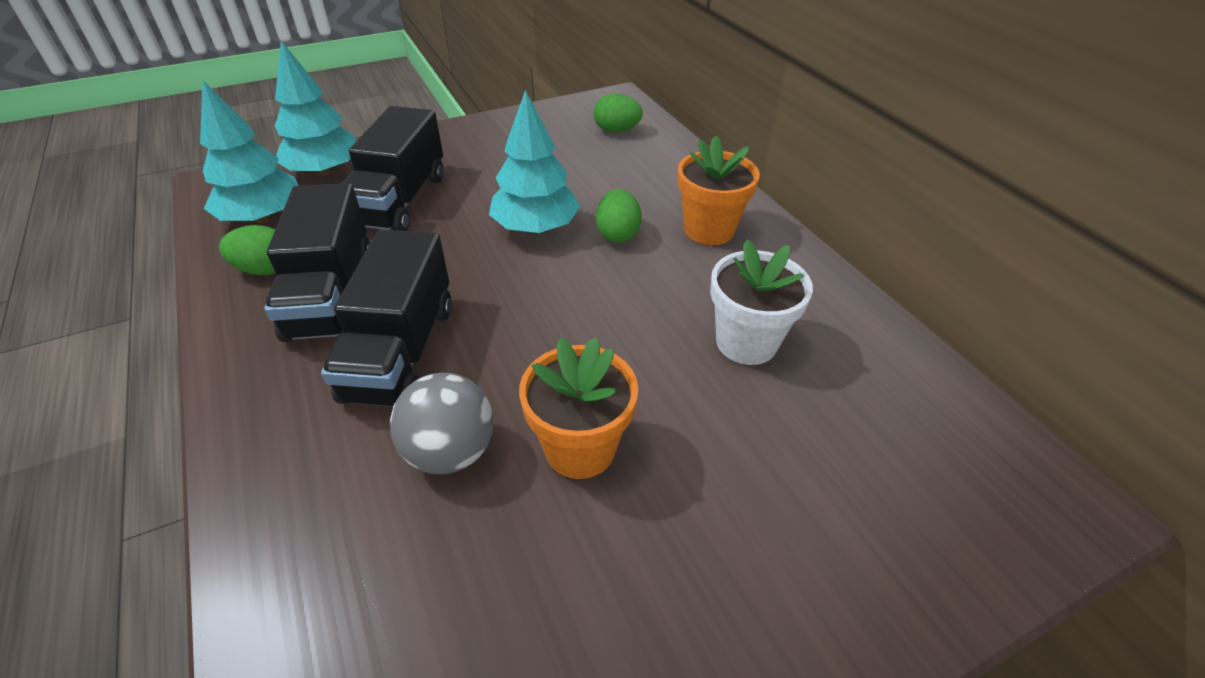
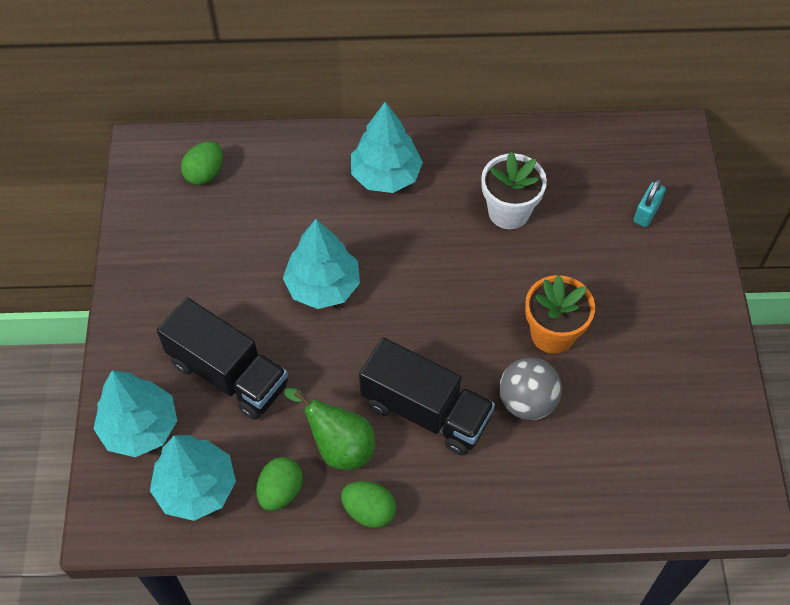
camera: 65 degrees left, 15 degrees up
(332, 295) = (339, 446): black truck -> green pear
(617, 234) = (361, 235): green egg -> green egg (369, 511)
(709, 229) = (385, 175): orange flower pot -> turquoise tree
(885, 507) = (646, 212): none -> turquoise padlock

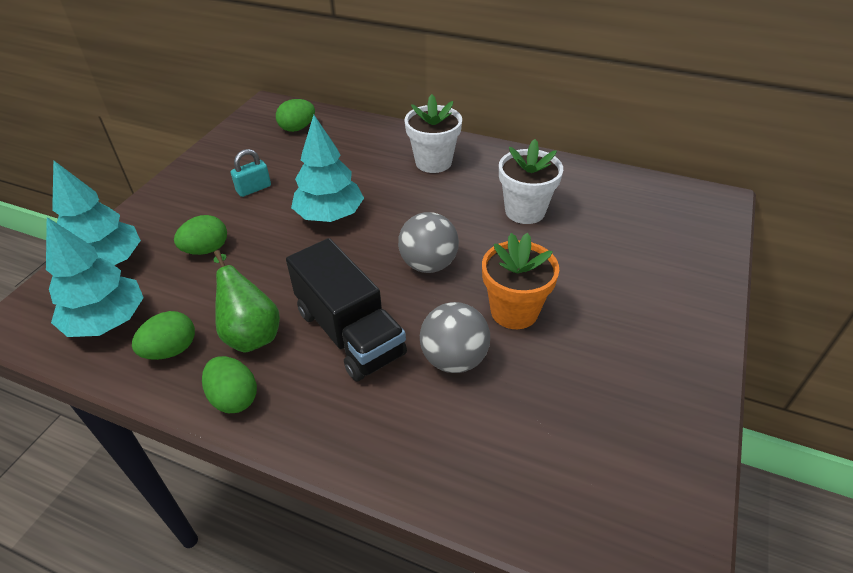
camera: 25 degrees right, 15 degrees down
(228, 374) = (206, 250): black truck -> green egg
(385, 175) = (433, 162): turquoise tree -> white flower pot
(452, 311) = (428, 264): none -> grey ball
(646, 212) = (661, 246): turquoise padlock -> turquoise padlock (254, 189)

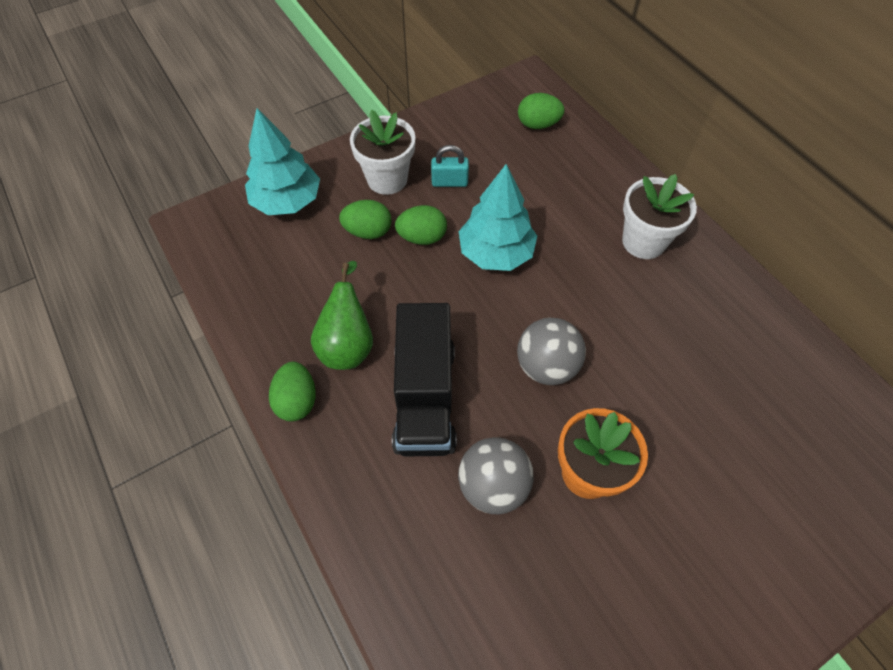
camera: 35 degrees right, 15 degrees up
(107, 321) = (254, 263): turquoise tree -> none
(171, 350) = (281, 322): green egg -> green egg (422, 237)
(525, 211) = (693, 360): white flower pot -> white flower pot (387, 179)

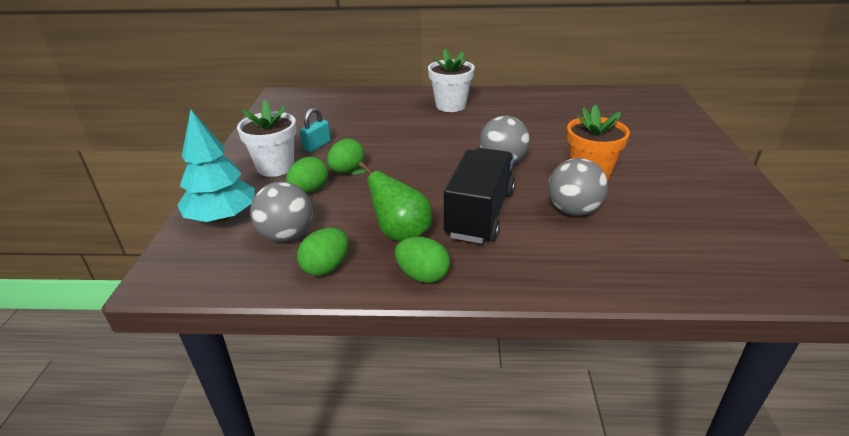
camera: 55 degrees left, 25 degrees down
(291, 264) = (287, 236): none -> grey ball
(425, 397) = (480, 214): black truck -> black truck turned 105 degrees counterclockwise
(496, 253) = (397, 149): turquoise tree -> none
(538, 124) = (321, 104): green egg -> green egg (326, 267)

